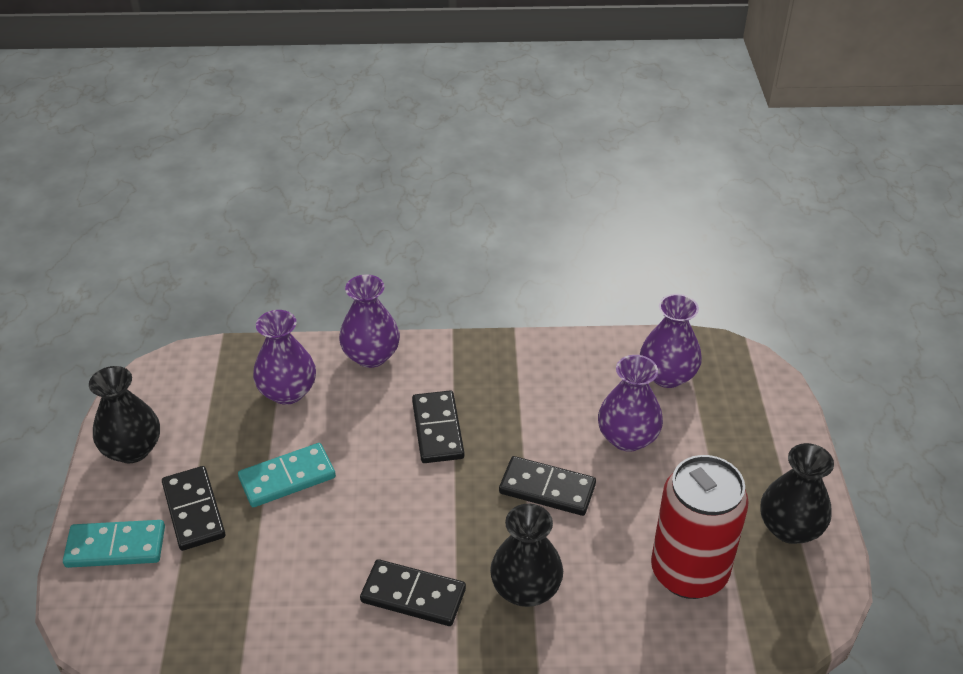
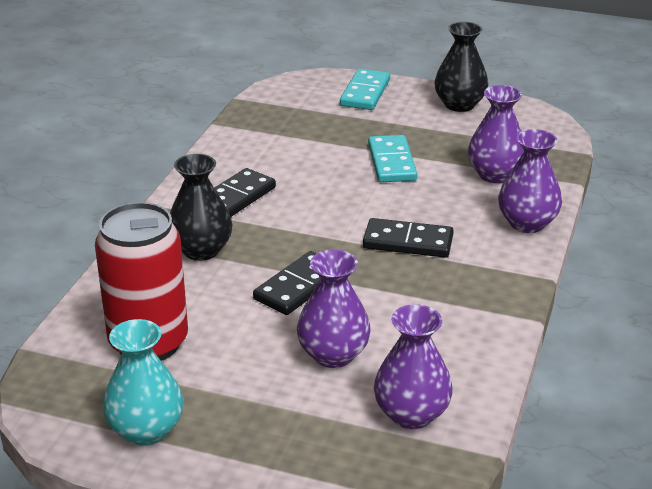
camera: 110 degrees right, 10 degrees down
(194, 510) = (381, 122): black domino -> none
(789, 528) = (146, 430): black vase -> turquoise vase

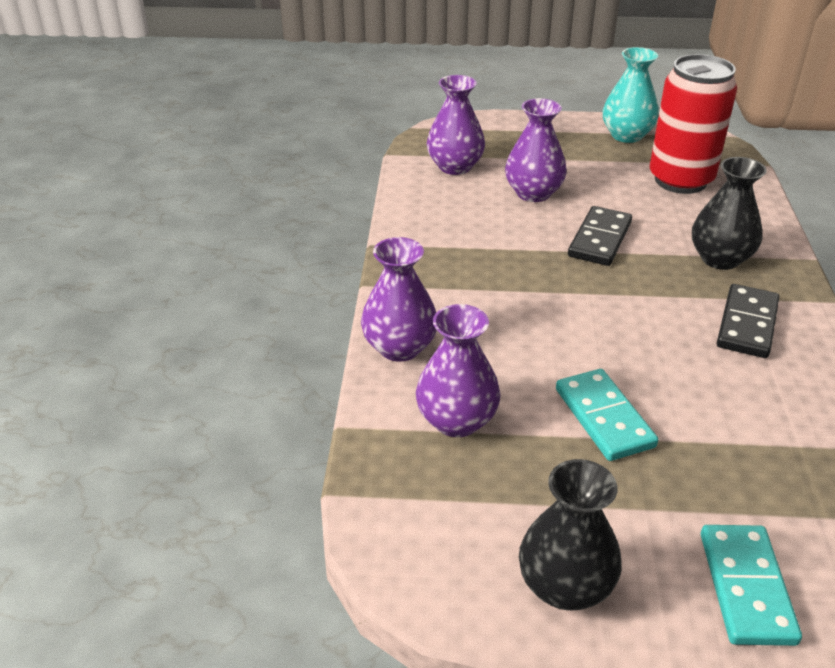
camera: 165 degrees right, 5 degrees up
(408, 242) = (523, 301): black domino -> none

